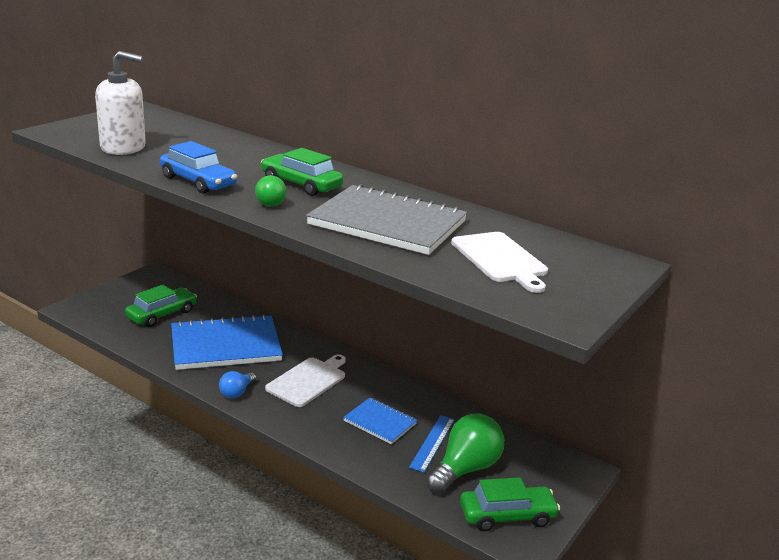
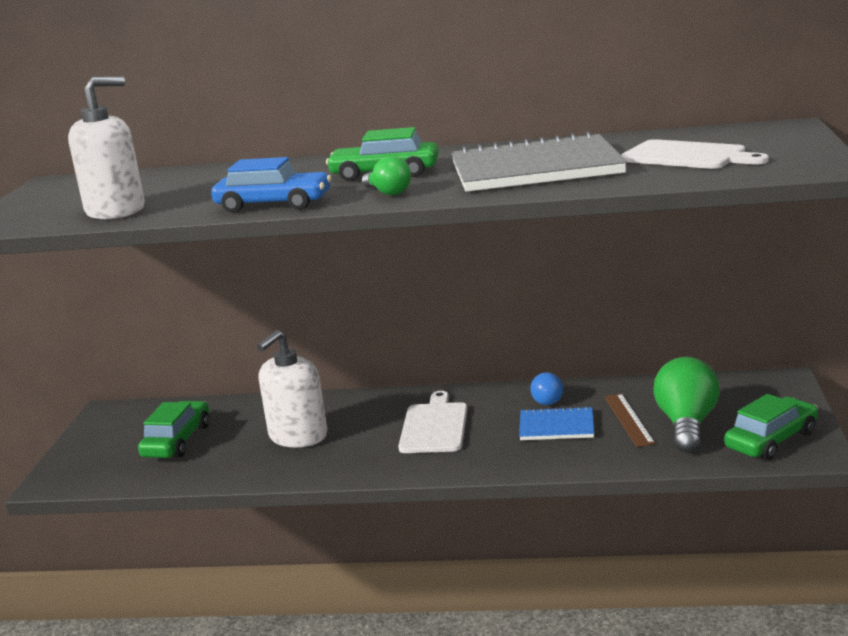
camera: 25 degrees left, 5 degrees down
(225, 345) = (298, 436): blue notebook -> white soap dispenser
(236, 392) = (374, 467): blue light bulb -> blue light bulb (546, 399)
(432, 442) = (628, 419): blue ruler -> brown ruler

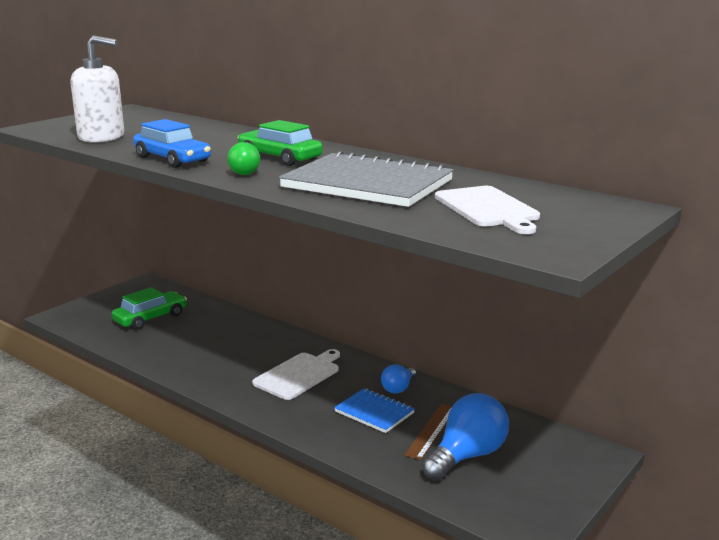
camera: 30 degrees right, 0 degrees up
(298, 436) = (214, 344): white soap dispenser -> none
(686, 425) = (467, 456): green light bulb -> blue light bulb
(771, 440) = (513, 501): green car -> none

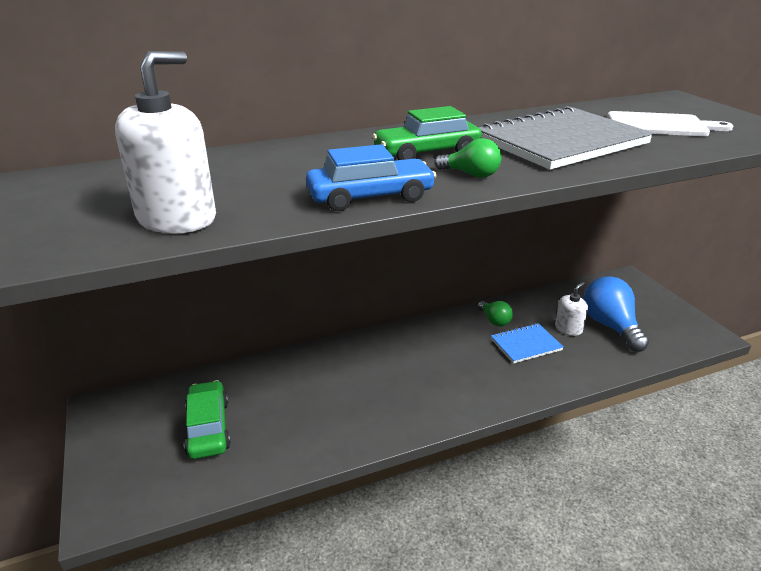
camera: 60 degrees left, 10 degrees up
(299, 375) = (434, 362): white cutting board -> none
(398, 388) = (494, 320): blue light bulb -> green light bulb
(431, 431) = (568, 328): brown ruler -> white soap dispenser

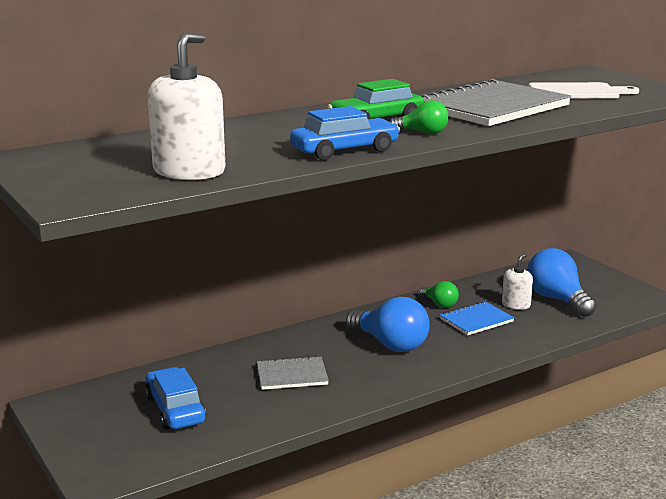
camera: 10 degrees left, 10 degrees down
(208, 428) = (175, 409): green car -> blue car
(331, 396) = (292, 375): none -> grey notebook
(435, 366) = (390, 344): none -> blue light bulb

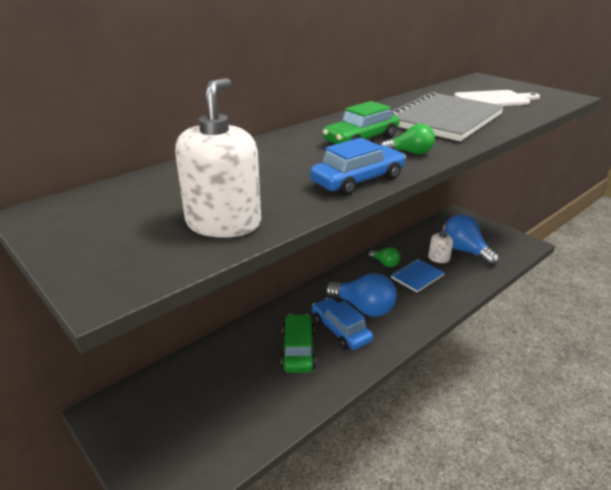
camera: 10 degrees left, 10 degrees up
(175, 409) = (212, 402): blue car -> blue car (340, 330)
(292, 375) = (298, 350): grey notebook -> green car

